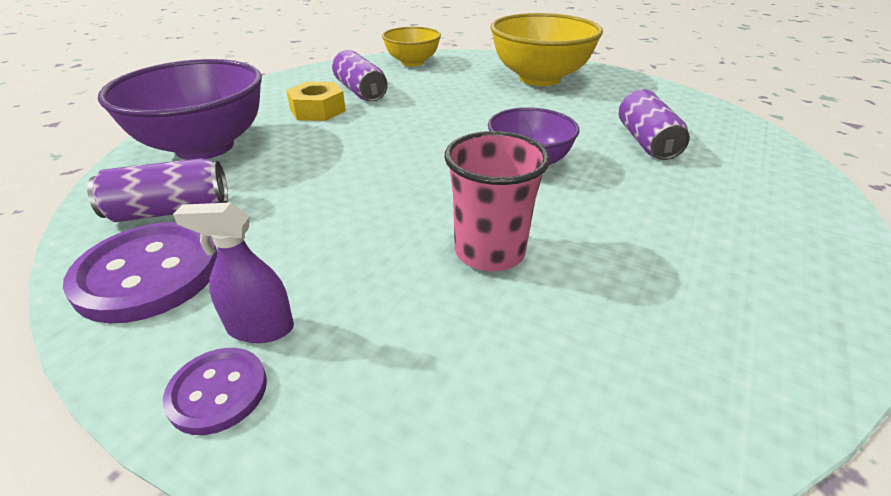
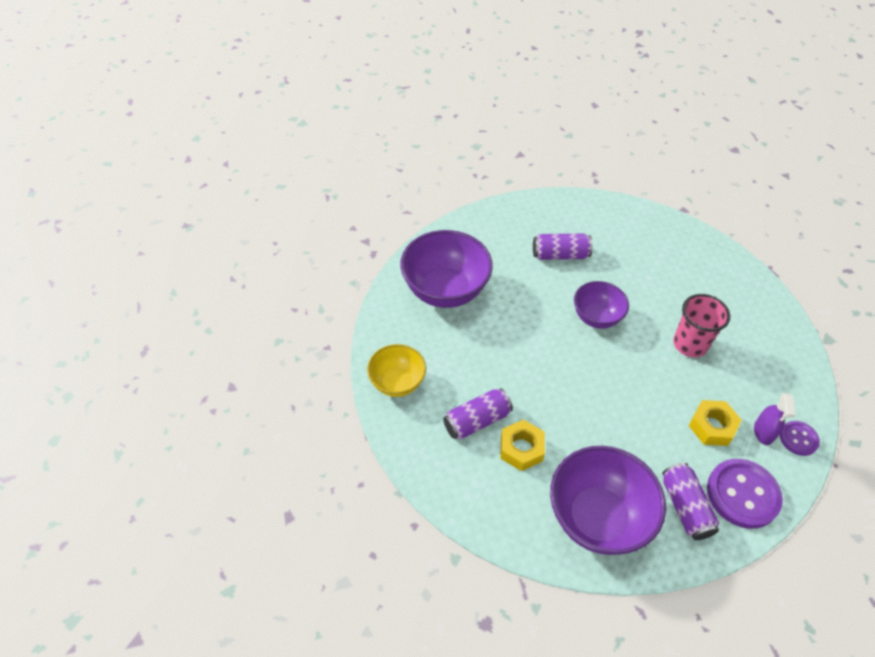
camera: 90 degrees left, 15 degrees up
(298, 256) = (712, 426): none -> yellow nut
(539, 78) = (445, 290): yellow bowl -> purple bowl

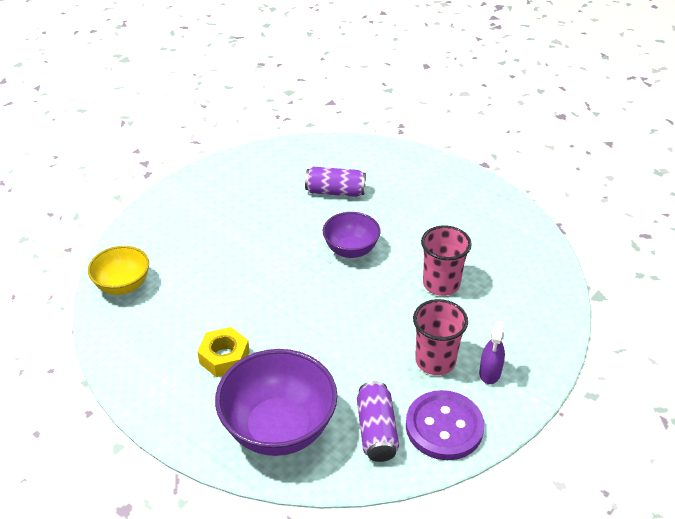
camera: 10 degrees right, 10 degrees down
(445, 290) = (204, 211): purple bowl -> none
(477, 421) = (189, 328): purple can -> none
(712, 426) = (435, 361): yellow nut -> pink cup
(798, 439) = (527, 383): purple button -> none

